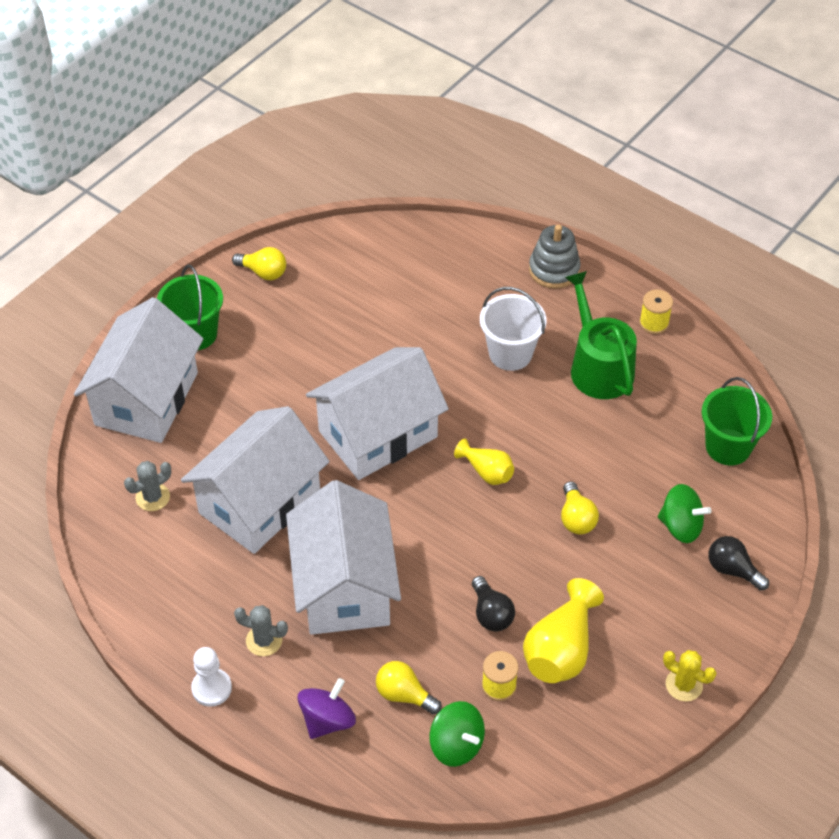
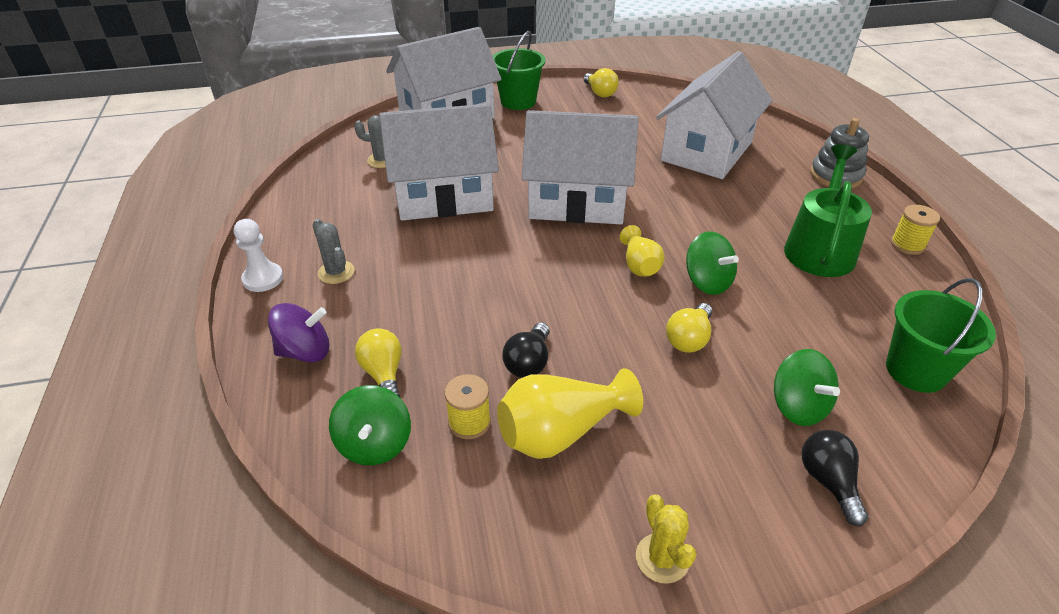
camera: 40 degrees right, 10 degrees down
(344, 586) = (436, 274): white house -> white house (706, 151)
(510, 353) = (742, 205): white bucket -> none
(547, 455) = (707, 282): none -> green spinning top

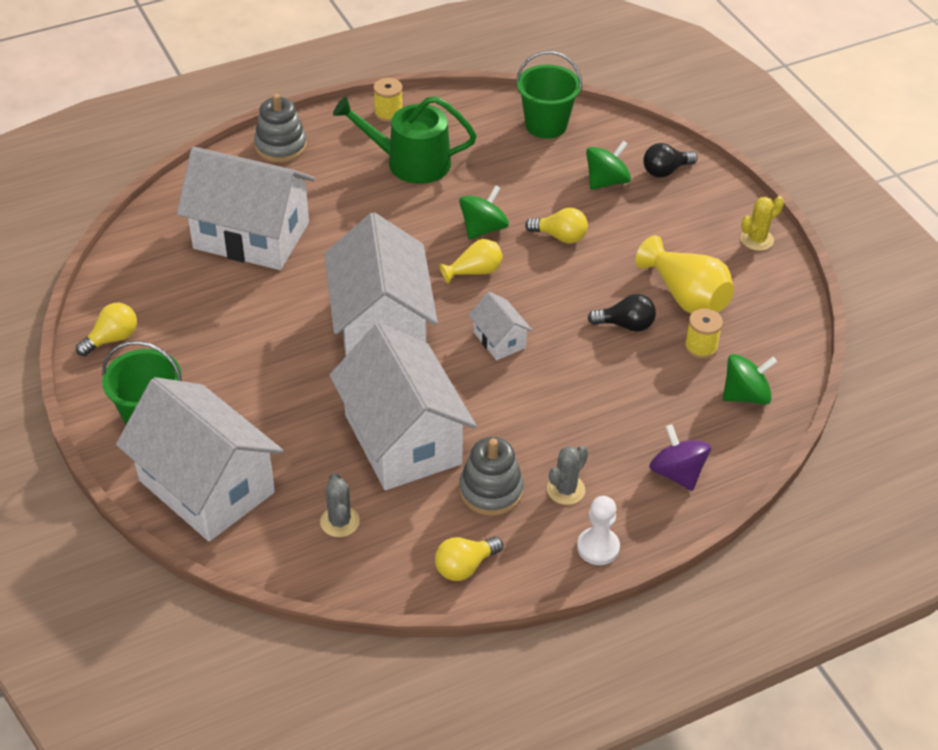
camera: 105 degrees left, 5 degrees up
(363, 231) = (491, 491): none -> grey stacking toy
(383, 374) = (678, 411): yellow light bulb -> yellow light bulb (465, 566)
(538, 265) = (499, 340): none -> white house

